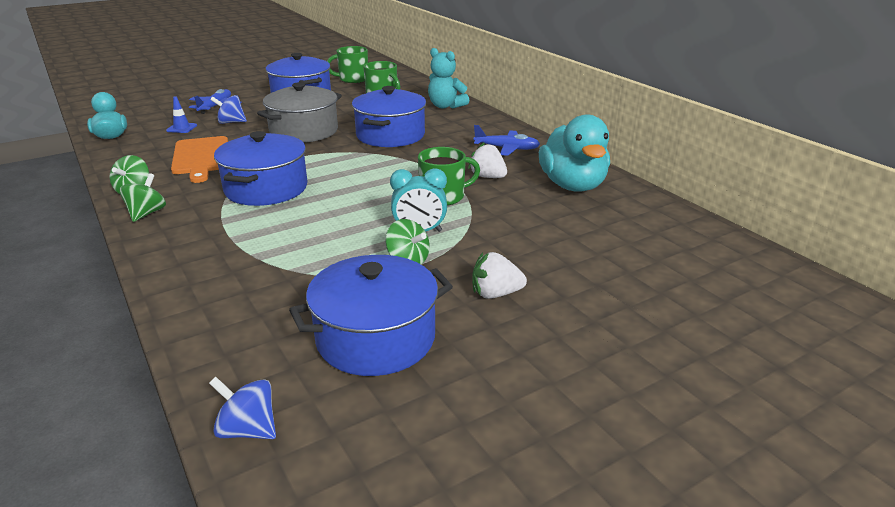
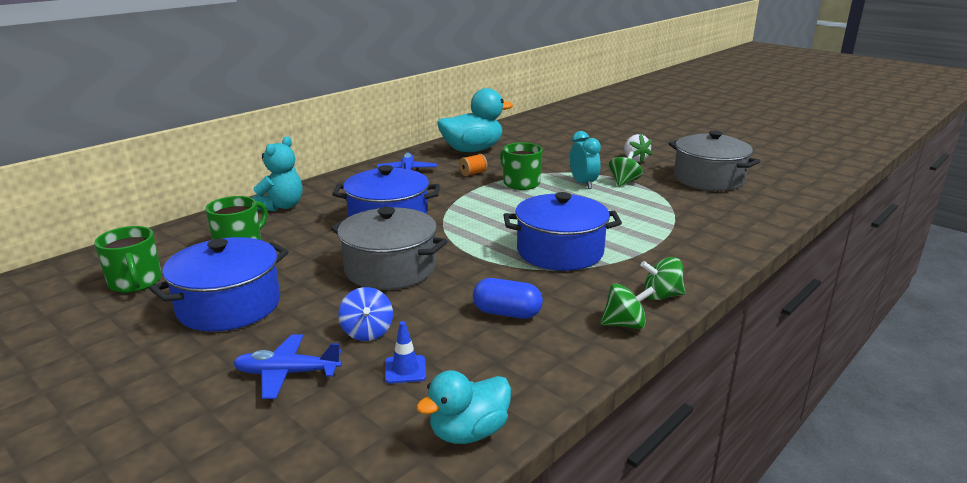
camera: 105 degrees left, 5 degrees down
(201, 157) = (507, 313): orange cutting board -> blue capsule
(248, 429) = (806, 192): blue spinning top -> none
(376, 338) = (708, 179): blue pot -> grey pot
(488, 177) = (473, 173): white strawberry -> orange spool

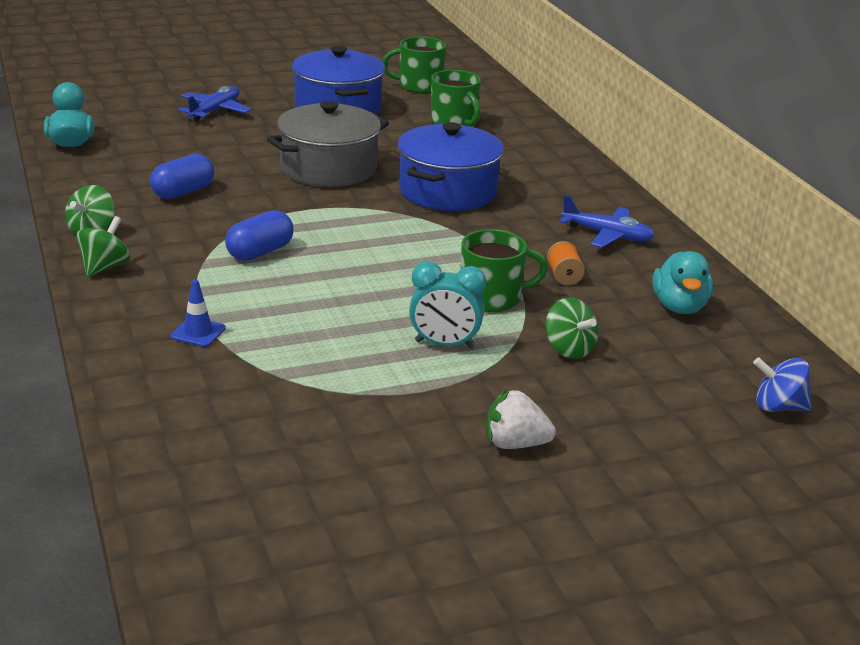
camera: 115 degrees right, 5 degrees up
(281, 206) = (542, 151): turquoise teddy bear -> none
(367, 332) = (232, 140): blue spinning top -> blue spinning top (778, 407)
(405, 369) = (164, 141): blue traffic cone -> blue traffic cone (198, 332)
(472, 150) = (679, 307): turquoise duck -> turquoise duck, size x0.62
(560, 251) = (260, 252): blue pot -> blue capsule
(624, 182) = (417, 382): green spinning top -> green spinning top (568, 349)
(708, 179) = (350, 475): grey pot -> none

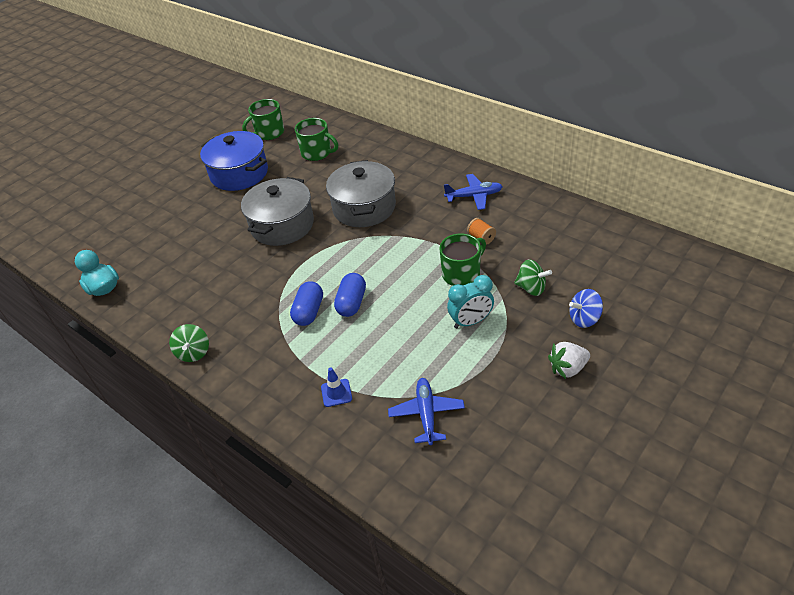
camera: 25 degrees left, 15 degrees up
(105, 267) = (231, 376): green spinning top -> none
(183, 192) = (216, 290): blue capsule -> blue capsule (352, 303)
(215, 111) = (168, 214): blue plane -> blue plane (426, 414)
(447, 191) = (364, 207): blue pot -> grey pot
(679, 307) = (553, 228): turquoise duck -> none
(778, 407) = (654, 269): blue spinning top -> blue spinning top (584, 319)

